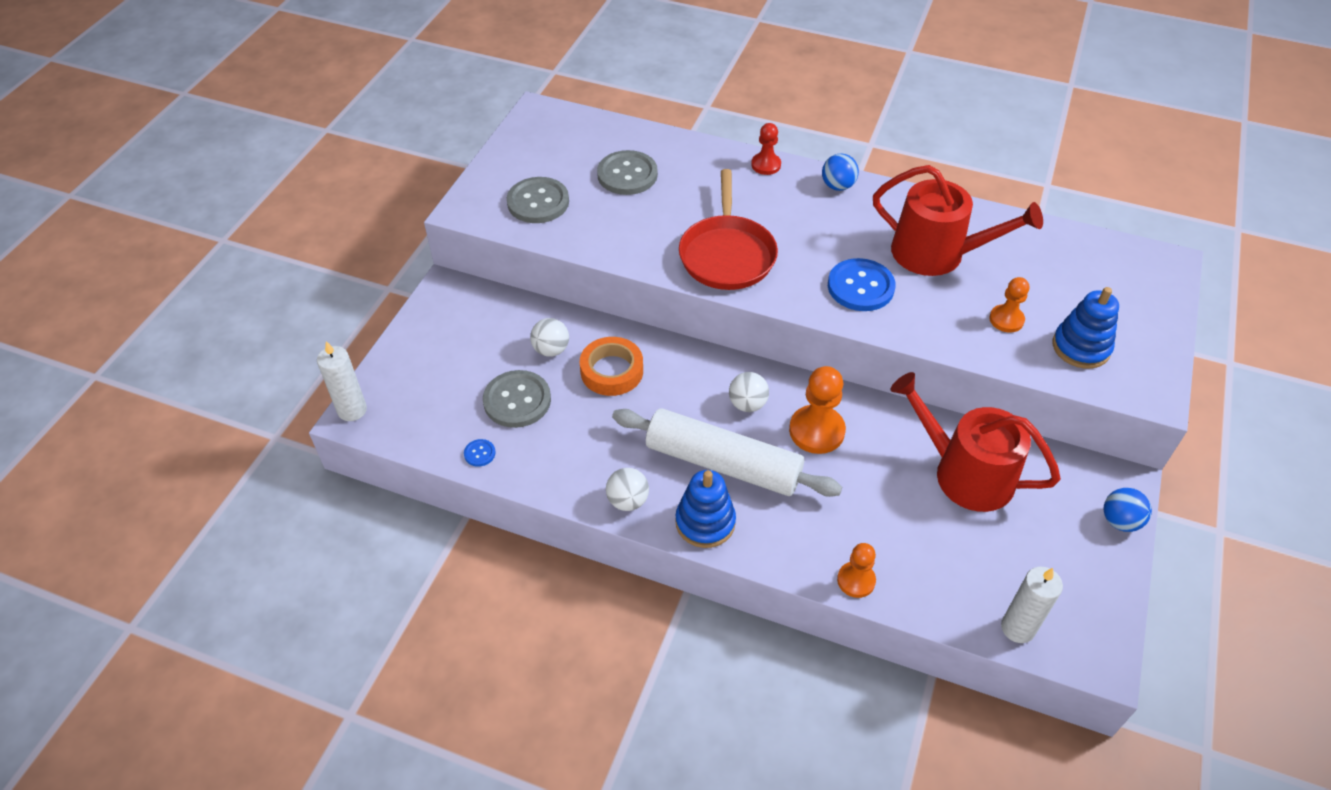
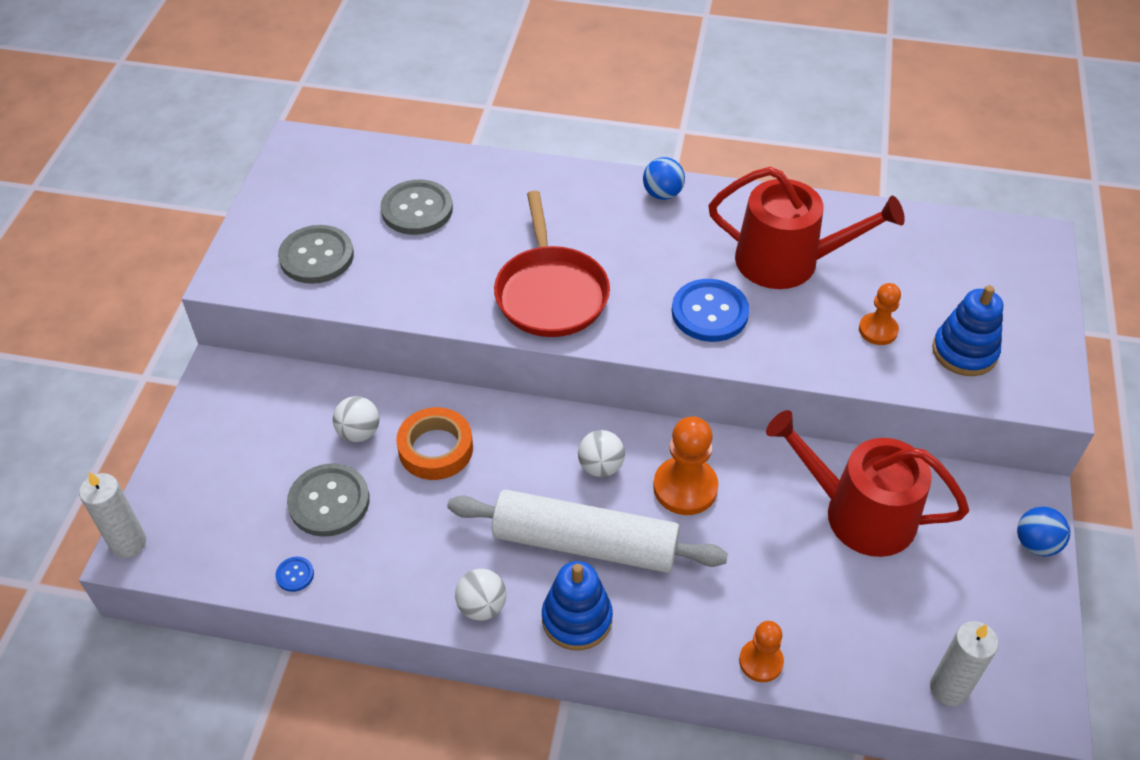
camera: 10 degrees left, 0 degrees up
(766, 165) = (576, 178): red pawn -> none

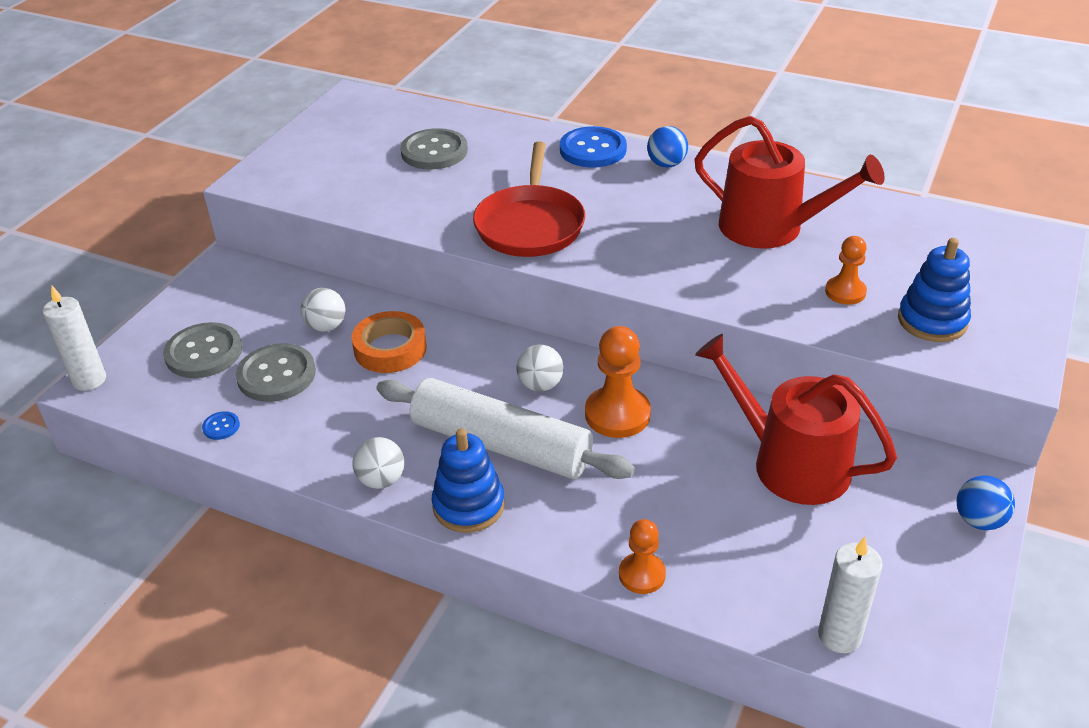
camera: 15 degrees right, 10 degrees down
(316, 256) = (331, 175): grey button -> grey button (204, 353)
(709, 312) = (678, 257): blue button -> blue button (593, 149)

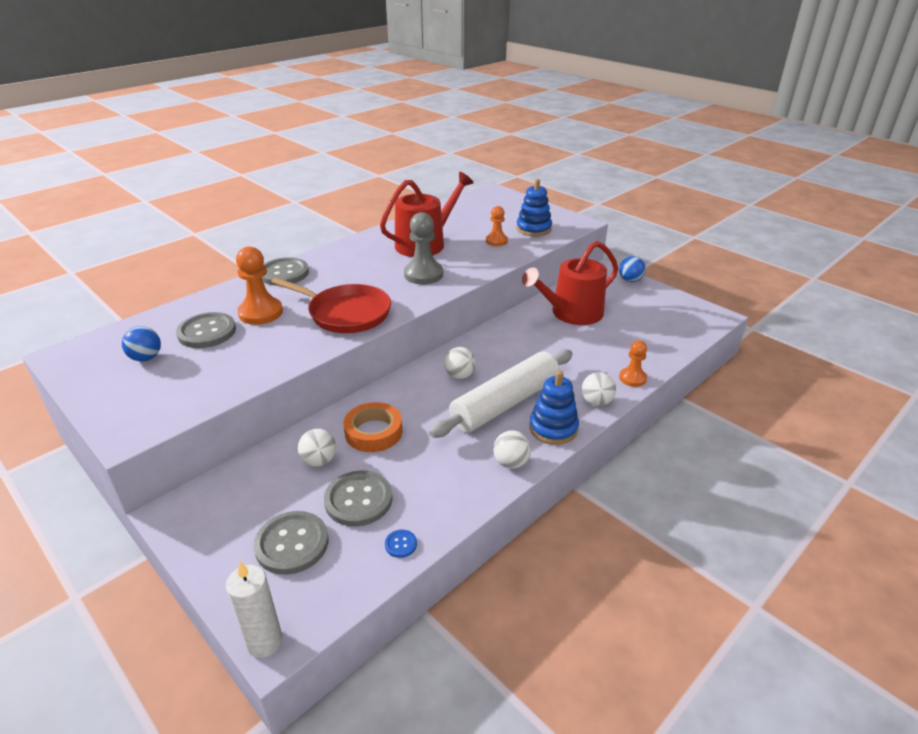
camera: 70 degrees left, 5 degrees down
(553, 541) = (596, 402): none -> white ball
(593, 149) = (284, 273): blue button -> grey button
(617, 414) = (504, 354): orange pawn -> orange pawn (261, 313)
(666, 164) = (330, 255): blue ball -> blue ball (146, 358)
(675, 254) = (423, 274): none -> grey pawn
(839, 636) = (688, 333): white candle -> none

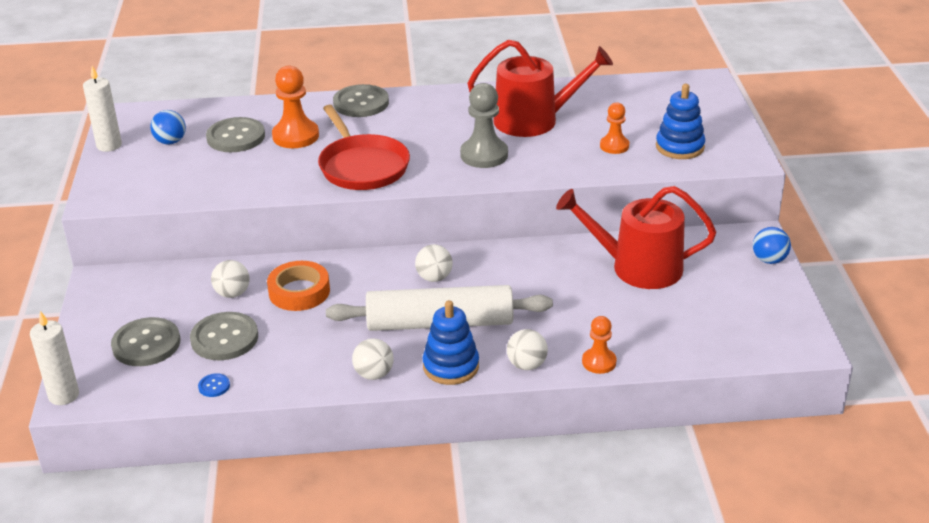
camera: 40 degrees right, 0 degrees up
(82, 384) = (109, 145): none -> white candle

